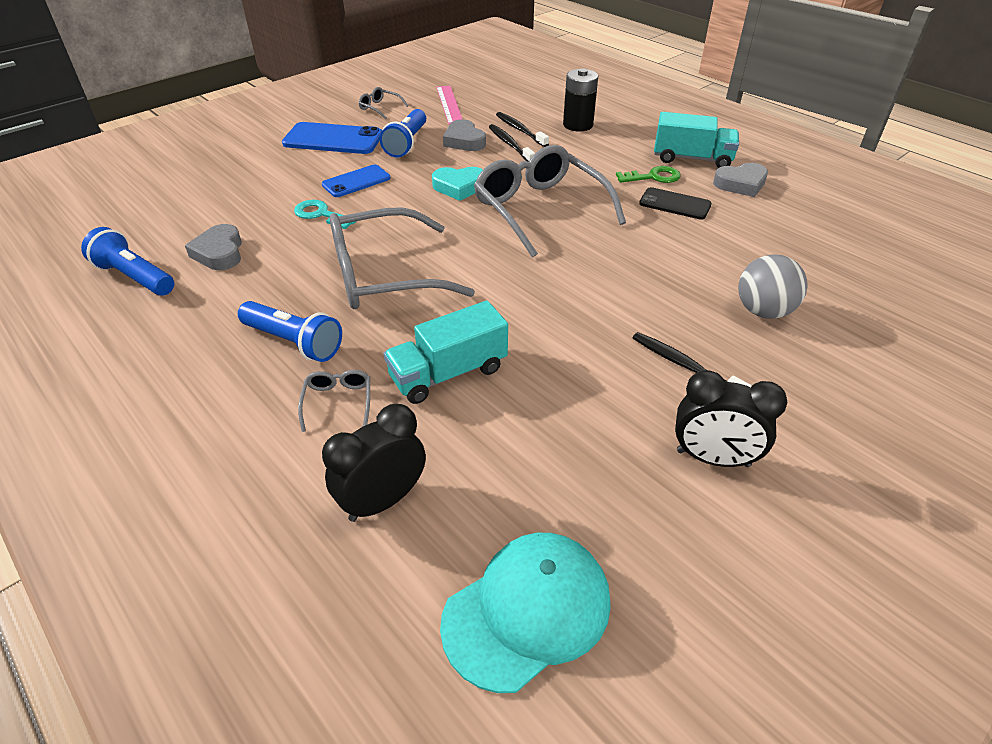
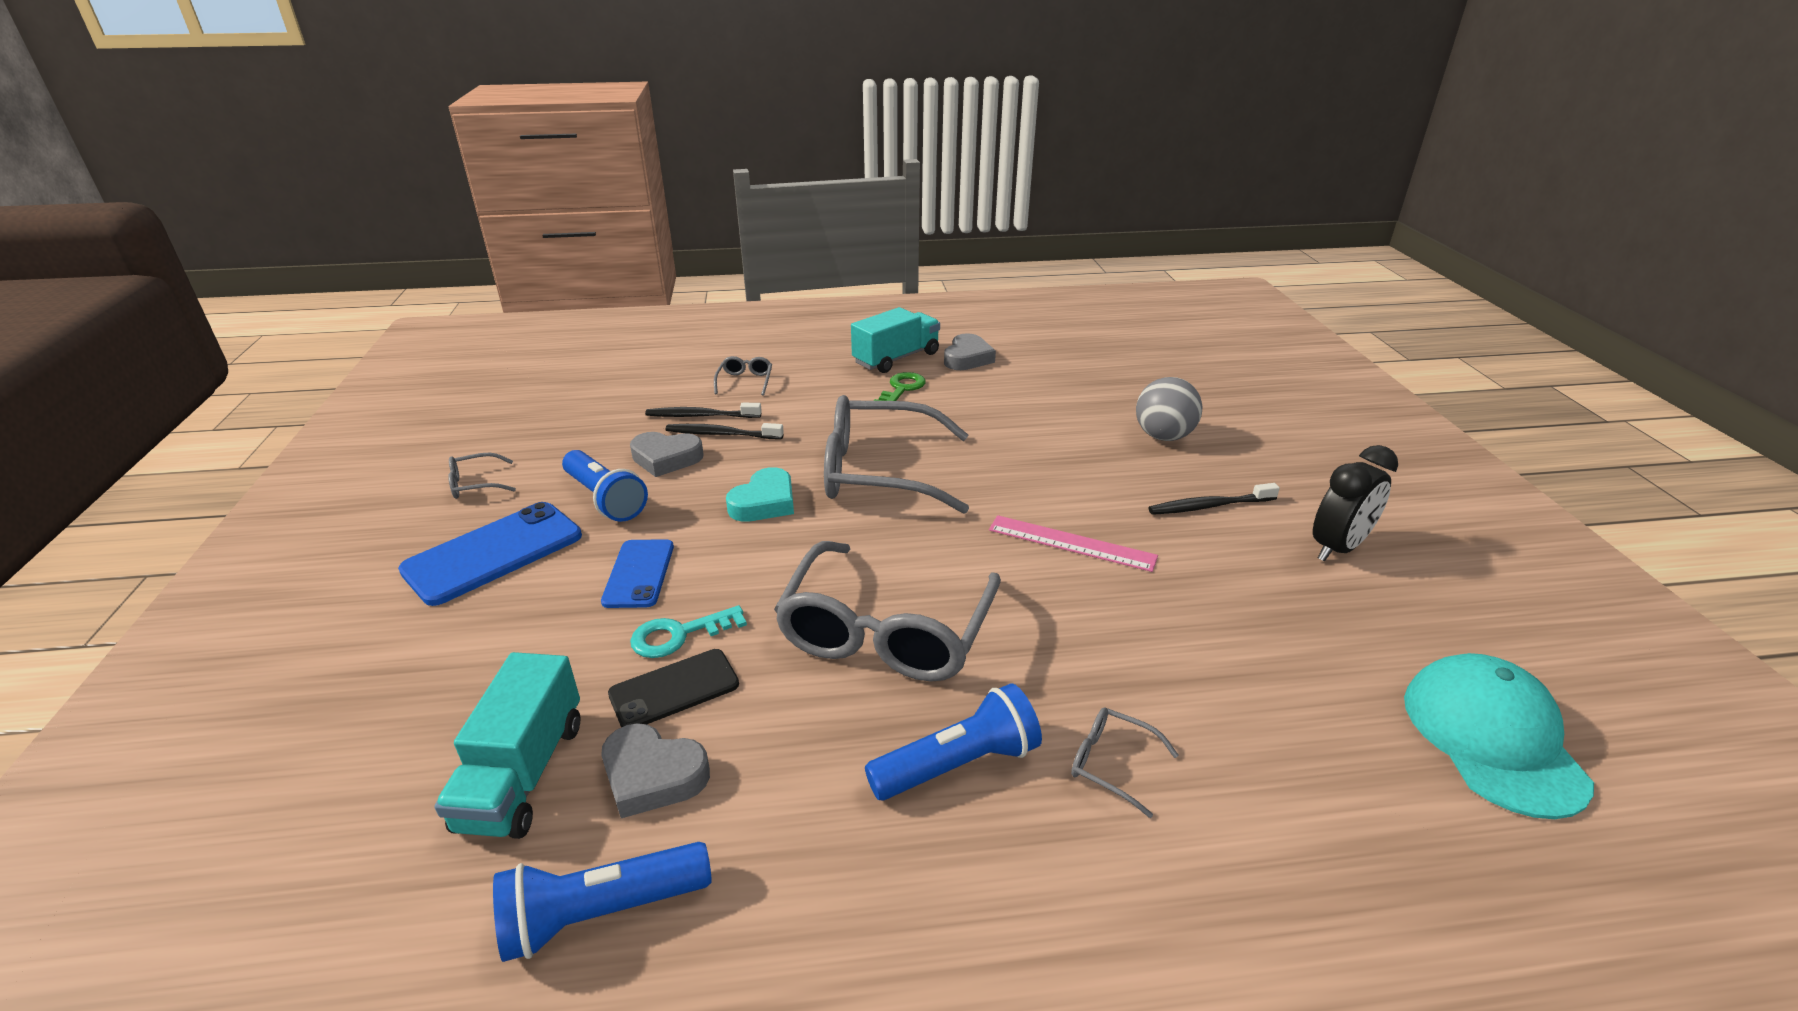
camera: 55 degrees left, 10 degrees down
(383, 500) = (1304, 786): black clock -> none
(448, 373) = (1119, 653): turquoise truck -> turquoise truck (523, 774)
(449, 104) = (562, 433): pink ruler -> pink ruler (1071, 543)
(578, 125) = (745, 381): black battery -> grey glasses
(675, 204) = (961, 400): black phone -> black phone (674, 689)

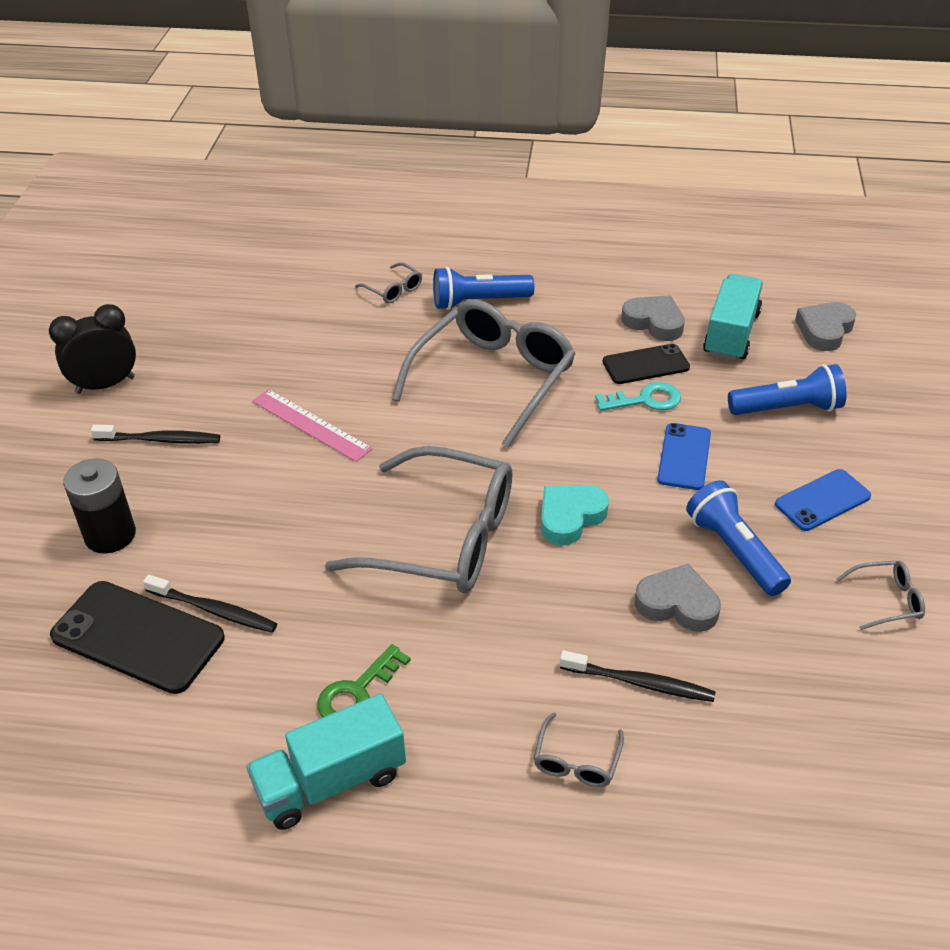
camera: 165 degrees left, 10 degrees up
(493, 553) = (822, 500): blue phone -> blue phone, size x0.63
(601, 913) = (672, 275): blue flashlight -> blue flashlight (787, 408)
(722, 434) = (612, 637): black toothbrush -> black toothbrush (213, 610)
(967, 358) = (223, 758): grey heart -> grey heart (824, 330)
(1074, 392) = (138, 637): none -> black phone
(1163, 436) = (110, 535): grey ball -> black battery
(1492, 738) = (175, 270): turquoise cap -> none

